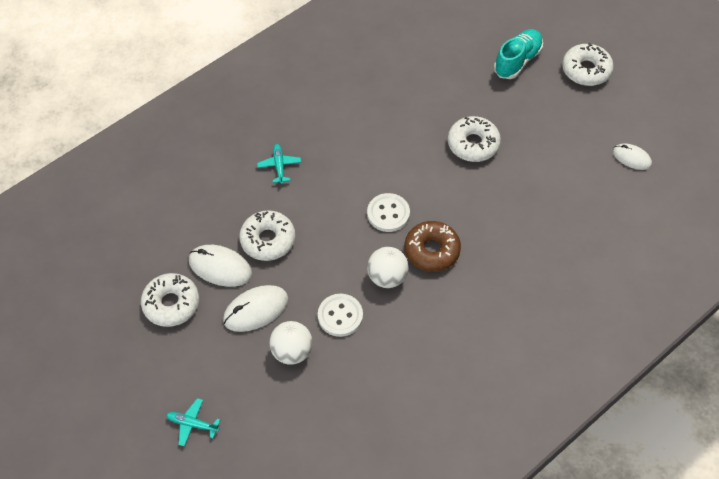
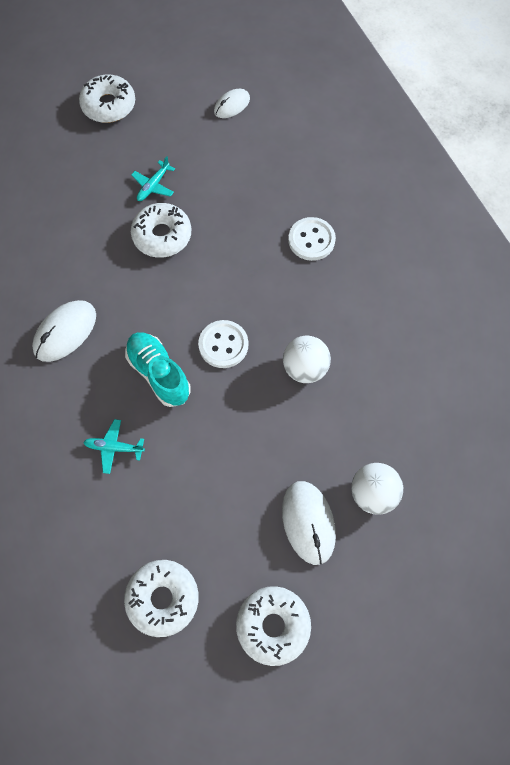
camera: 75 degrees left, 10 degrees up
(192, 424) = (441, 630): turquoise plane -> turquoise plane (153, 186)
(220, 267) = (238, 552): white mouse -> white mouse (65, 332)
(268, 240) = (217, 486): white donut -> white donut (163, 598)
(340, 316) = (340, 430): white button -> white button (311, 240)
(432, 250) = (284, 315): brown donut -> none
(517, 61) = (69, 161): turquoise shoe -> turquoise shoe (159, 373)

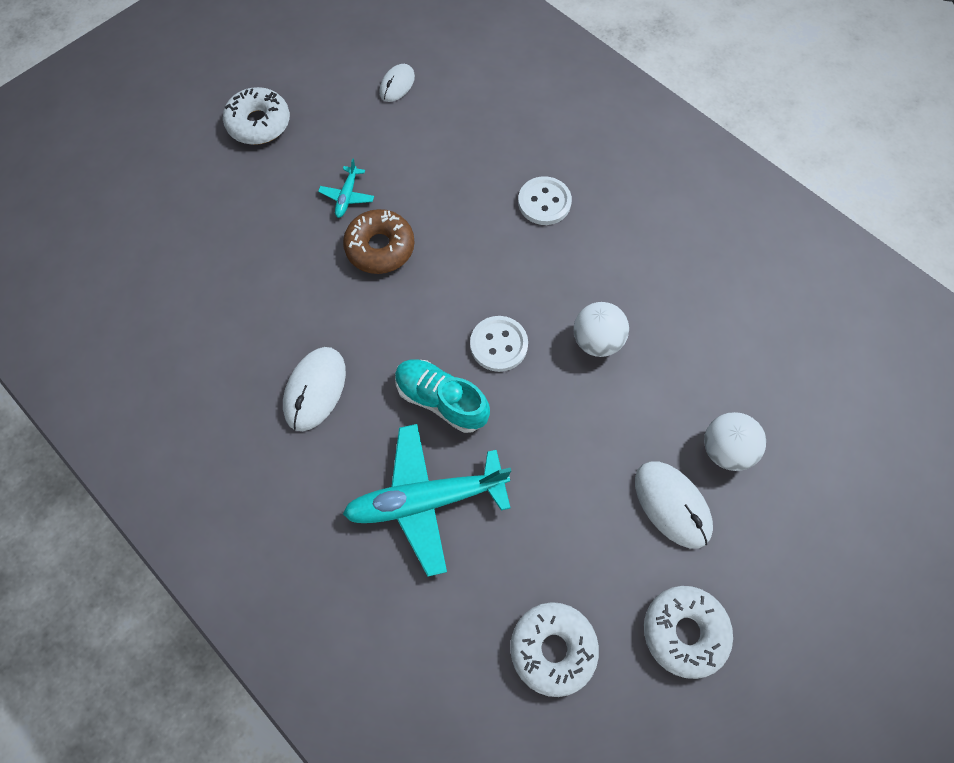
camera: 20 degrees left, 0 degrees up
(114, 448) = (426, 500): turquoise plane -> turquoise plane, size x2.25
(162, 235) = (380, 247): white donut -> brown donut

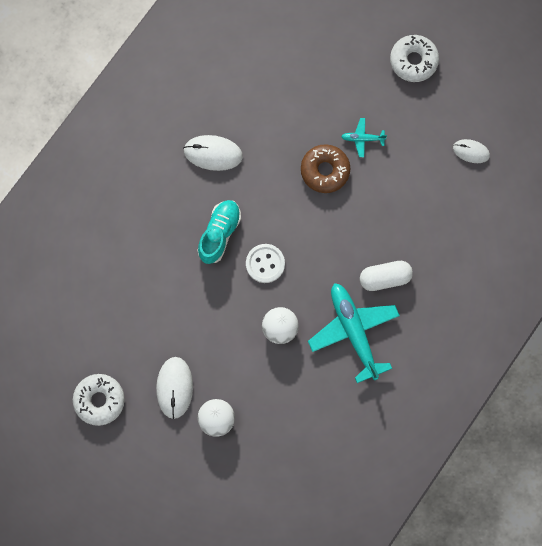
camera: 80 degrees right, 10 degrees up
(426, 500) = (153, 237): turquoise plane -> turquoise plane (353, 332)
(544, 202) = (385, 278): white button -> white capsule
(552, 648) = (78, 325): white donut -> none
(672, 504) = (174, 387): white mouse -> white mouse turned 45 degrees counterclockwise

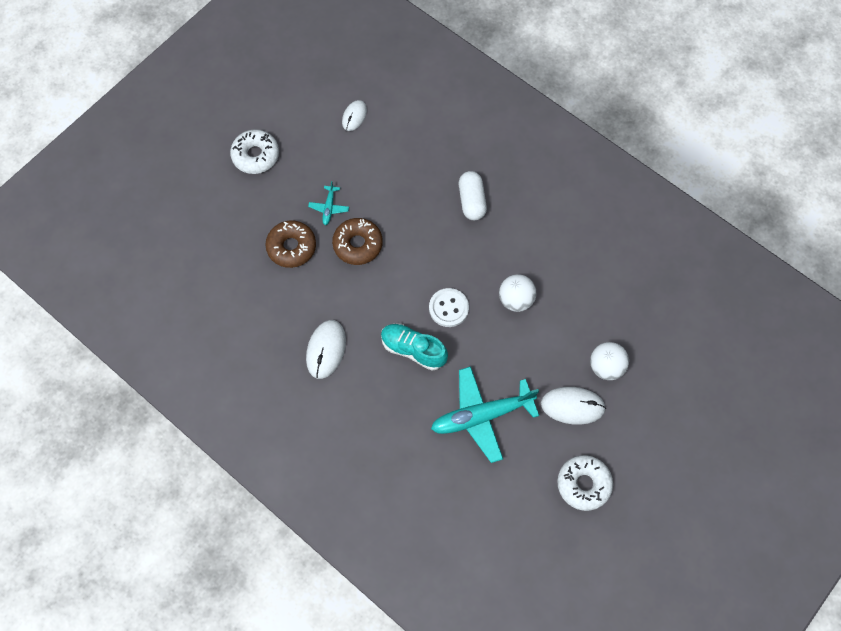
camera: 85 degrees left, 10 degrees down
(316, 108) = (291, 247): none -> brown donut
(353, 332) = (523, 233): turquoise plane -> turquoise plane (482, 416)

